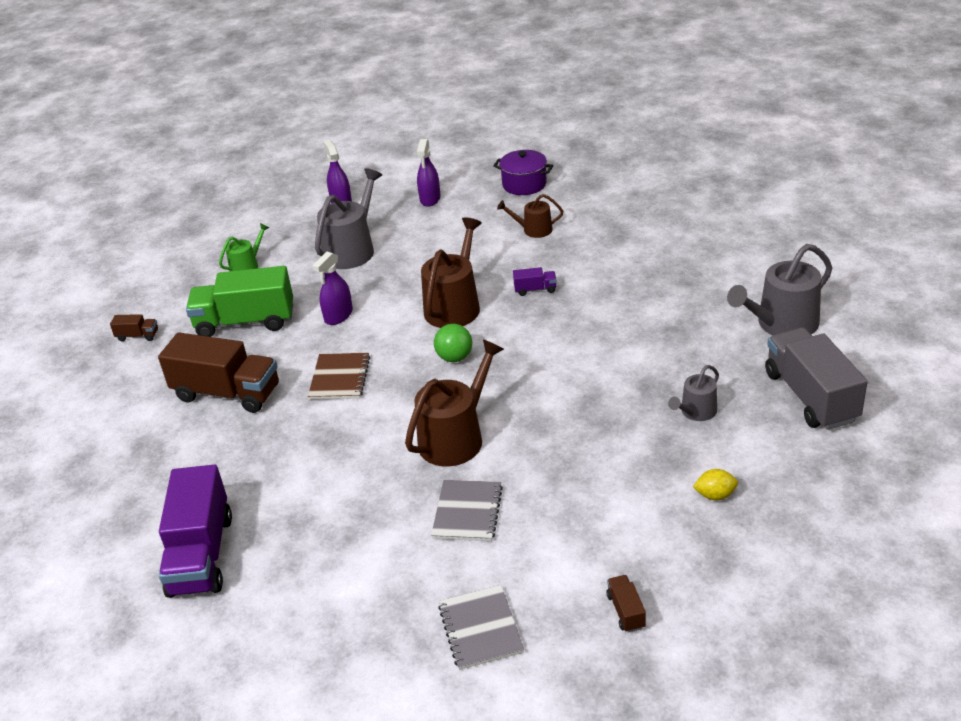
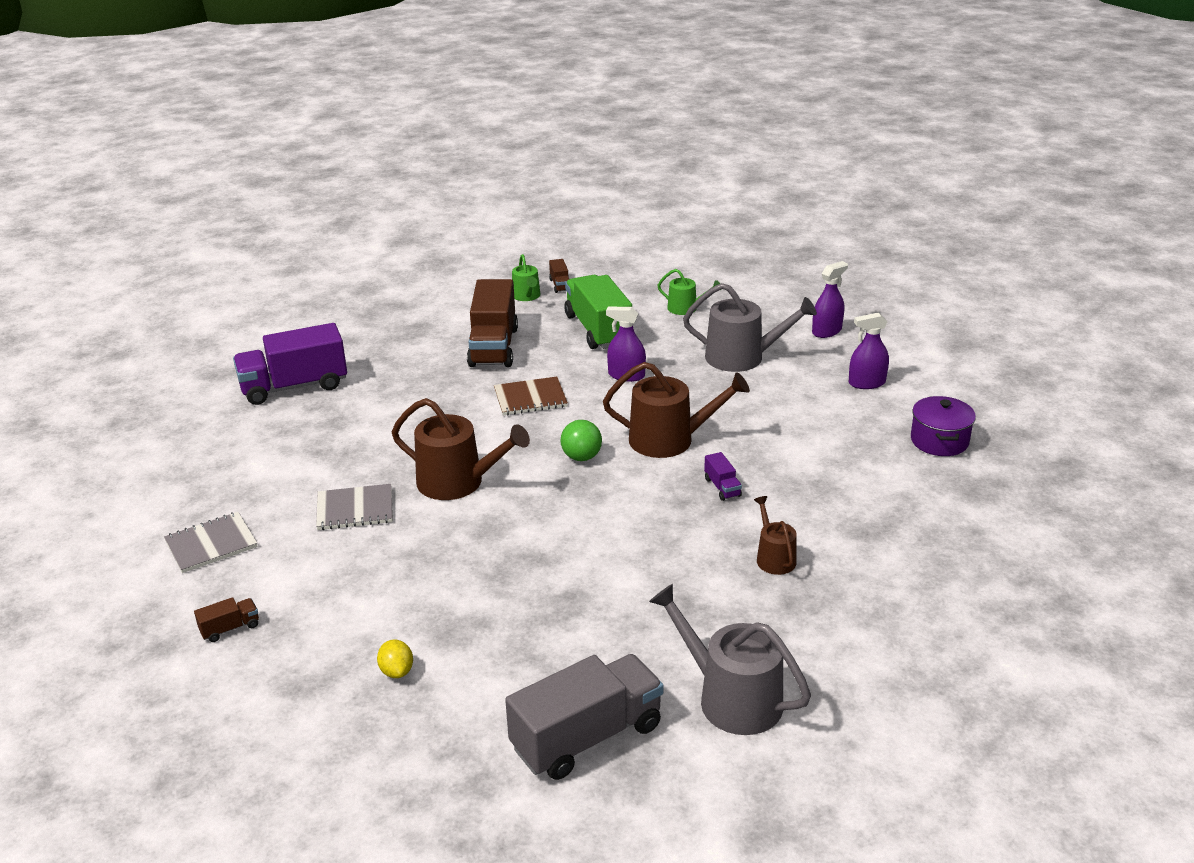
camera: 70 degrees right, 5 degrees down
(141, 360) = (527, 296): none -> green watering can
(534, 230) = (843, 465): brown watering can -> brown watering can (774, 558)
(696, 412) = (534, 640): grey watering can -> none

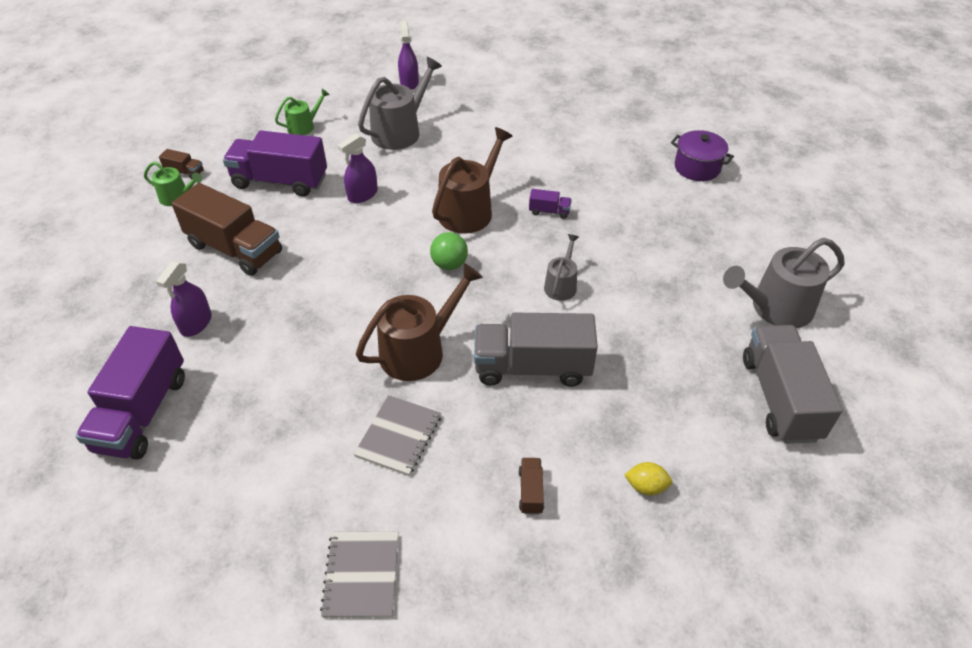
camera: 60 degrees left, 15 degrees up
(230, 628) = (510, 599): brown truck -> brown truck (531, 491)
(491, 553) = (532, 367): none -> grey truck
(530, 398) = (338, 259): brown notebook -> none
(598, 330) = (280, 181): green truck -> purple truck
(618, 532) = (561, 285): none -> grey watering can
(774, 558) = (645, 224): brown watering can -> none
(866, 383) = (488, 97): purple spray bottle -> purple spray bottle (196, 323)
(939, 441) = (577, 101): purple pot -> purple pot (697, 167)

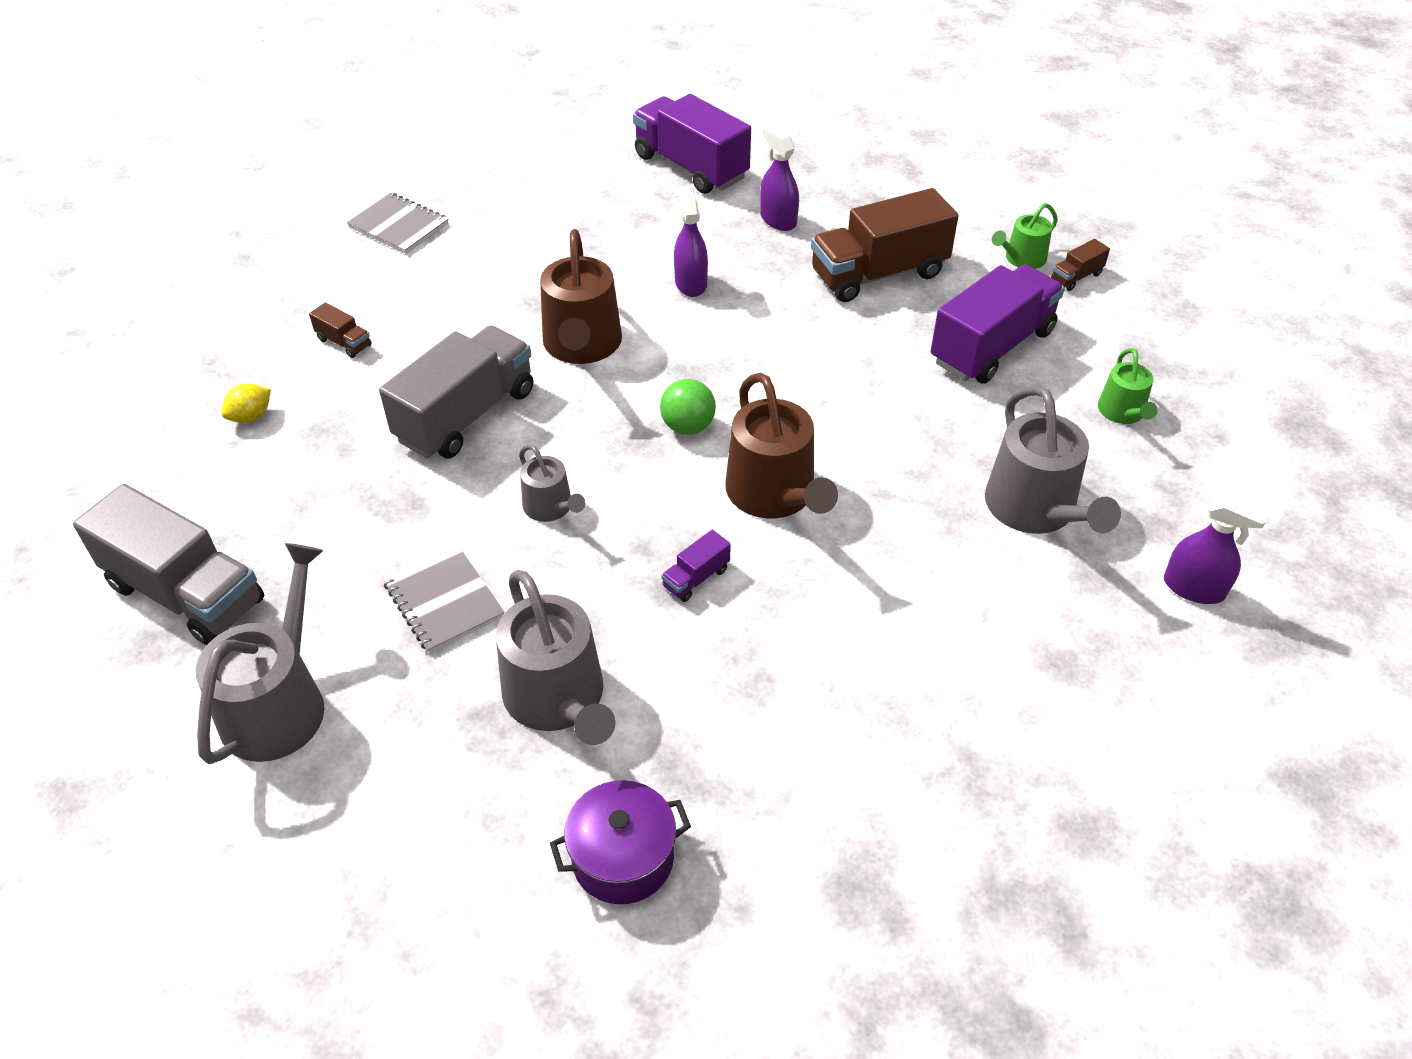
camera: 125 degrees right, 0 degrees up
(362, 195) = (899, 408): purple spray bottle -> purple spray bottle (691, 283)
(399, 436) = (496, 291): grey notebook -> grey notebook (443, 600)
(659, 219) = (558, 699): none -> grey watering can

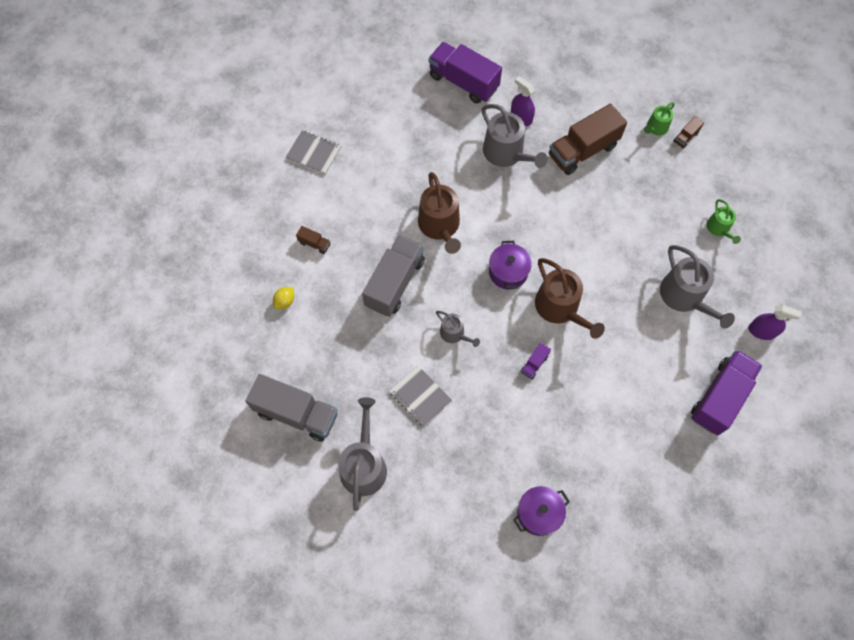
camera: 10 degrees left, 20 degrees up
(558, 699) = (489, 440): grey watering can -> grey watering can (506, 153)
(688, 426) = (508, 272): green ball -> purple pot
(691, 283) = (485, 173): purple spray bottle -> none
(992, 347) = (649, 194): purple truck -> purple truck (720, 397)

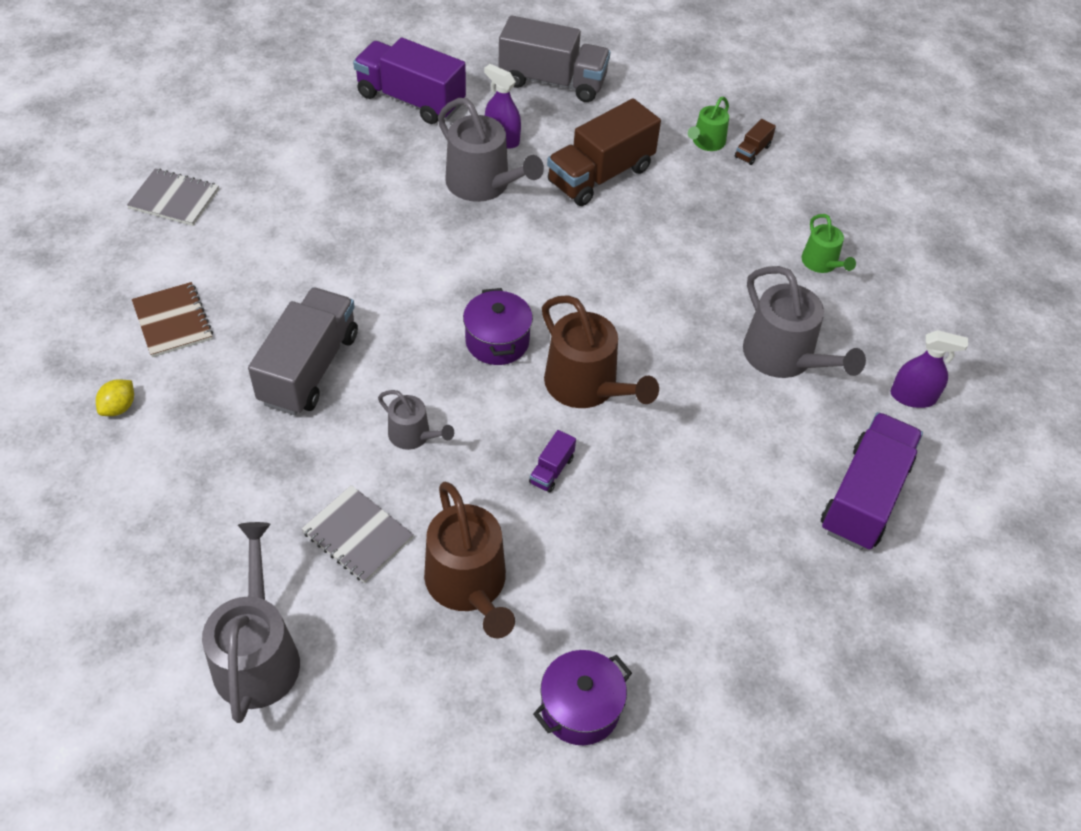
camera: 10 degrees left, 15 degrees down
(296, 413) = (134, 580): grey truck -> grey truck (552, 81)
(314, 244) = (173, 321): brown truck -> brown notebook
(440, 226) = (382, 284): brown watering can -> brown watering can (469, 584)

